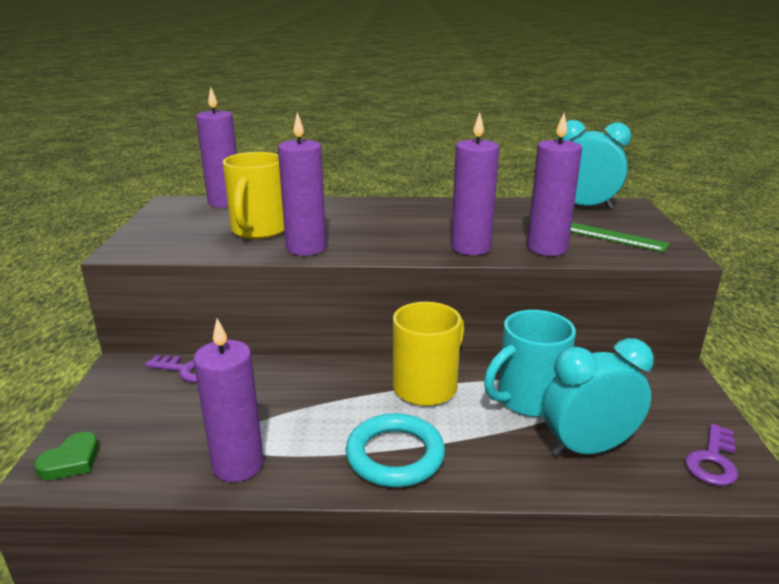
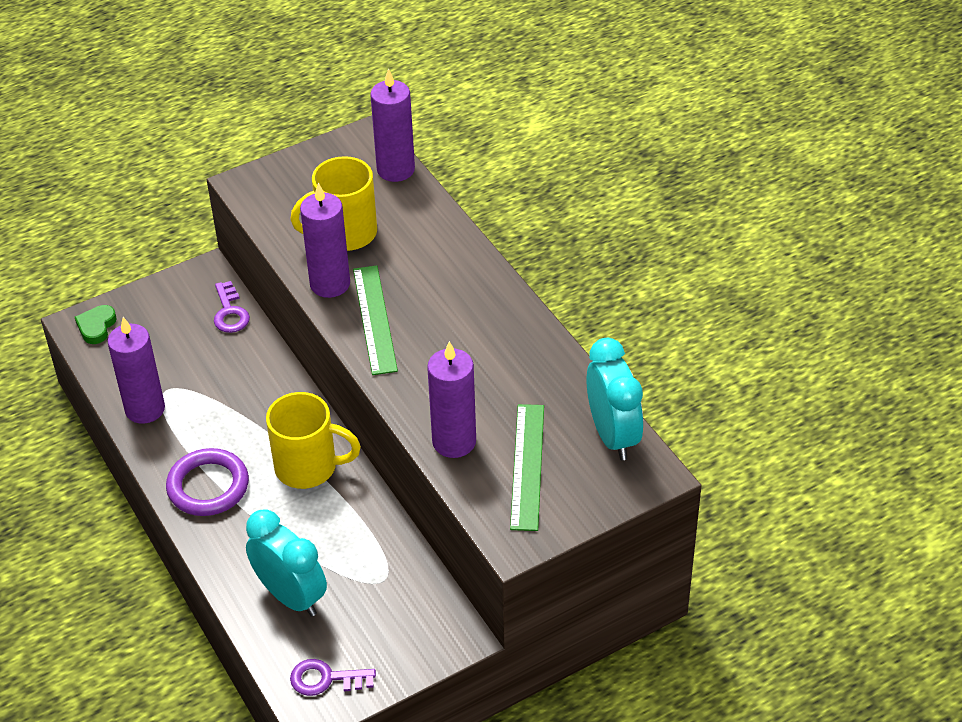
camera: 60 degrees right, 20 degrees up
(71, 461) = (96, 326): green heart -> green heart turned 105 degrees clockwise
(372, 243) = (374, 319): none -> green ruler
(395, 455) = (208, 486): turquoise ring -> purple ring
(471, 248) = (414, 388): purple candle -> none
(527, 399) = (334, 539): turquoise mug -> none

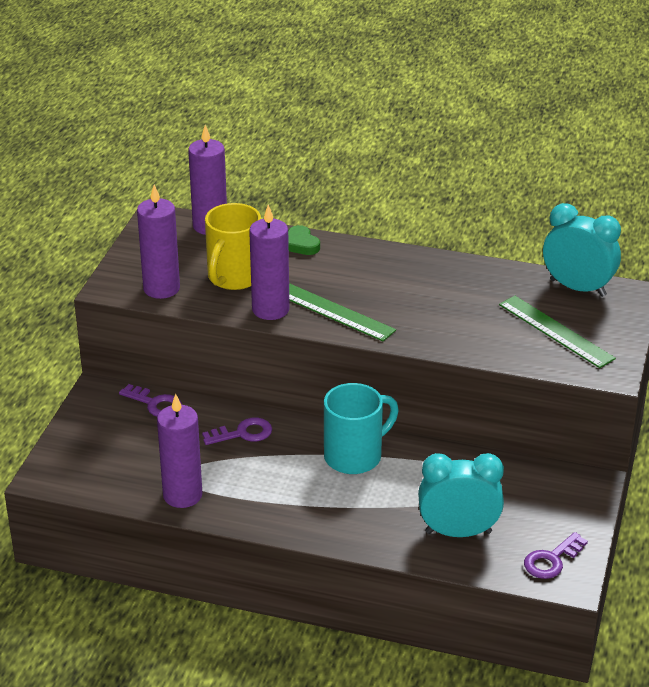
camera: 45 degrees left, 10 degrees down
(96, 326) = (62, 470): green heart -> green heart (301, 244)
(208, 486) = (303, 510): purple ring -> none
(255, 385) = (242, 433): none -> purple key
(308, 467) = (355, 456): yellow mug -> turquoise mug
(454, 442) = (492, 345): purple candle -> purple candle (161, 288)

